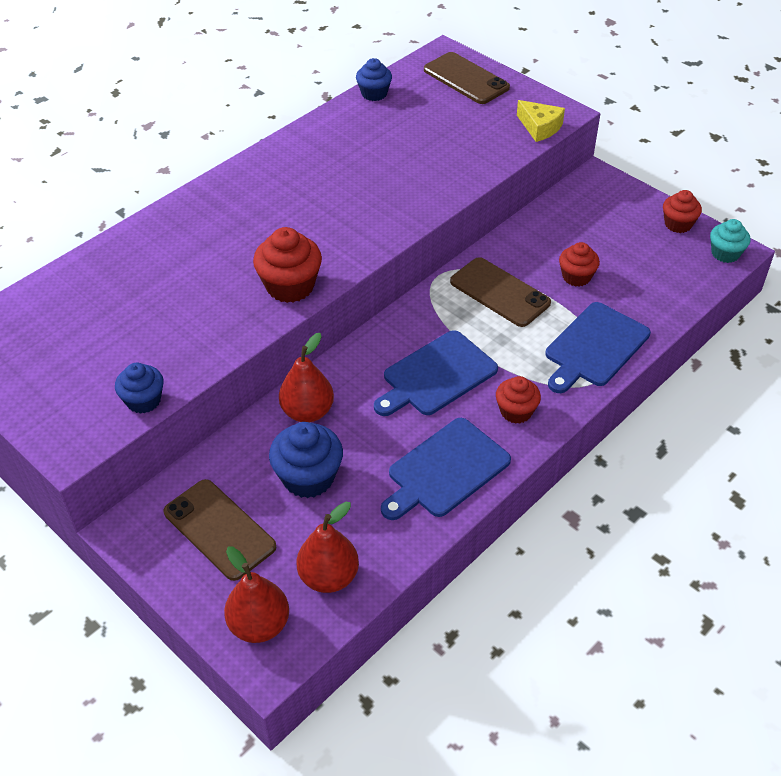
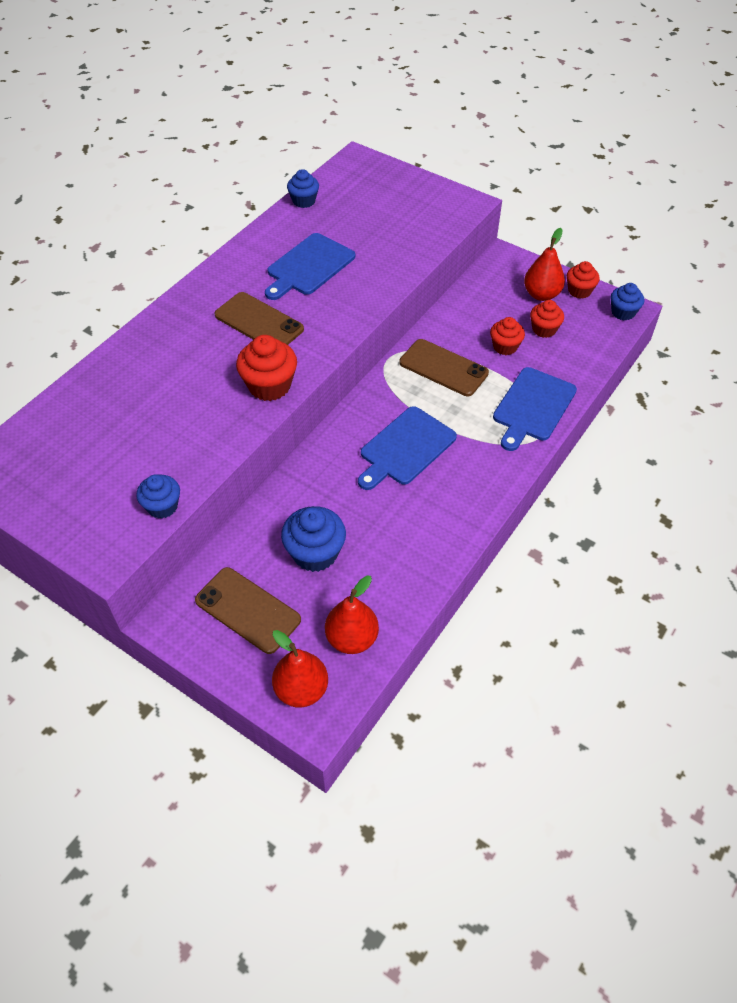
camera: 10 degrees left, 5 degrees up
(307, 412) = (301, 494): red pear -> red pear (541, 294)
(445, 470) = (431, 531): blue cutting board -> blue cutting board (309, 266)
(466, 79) = (381, 180): brown phone -> brown phone (259, 322)
(516, 411) = (479, 471): red cupcake -> red cupcake (544, 329)
(540, 127) = (454, 218): yellow cheese -> none
(725, 253) = (623, 312): turquoise cupcake -> blue cupcake

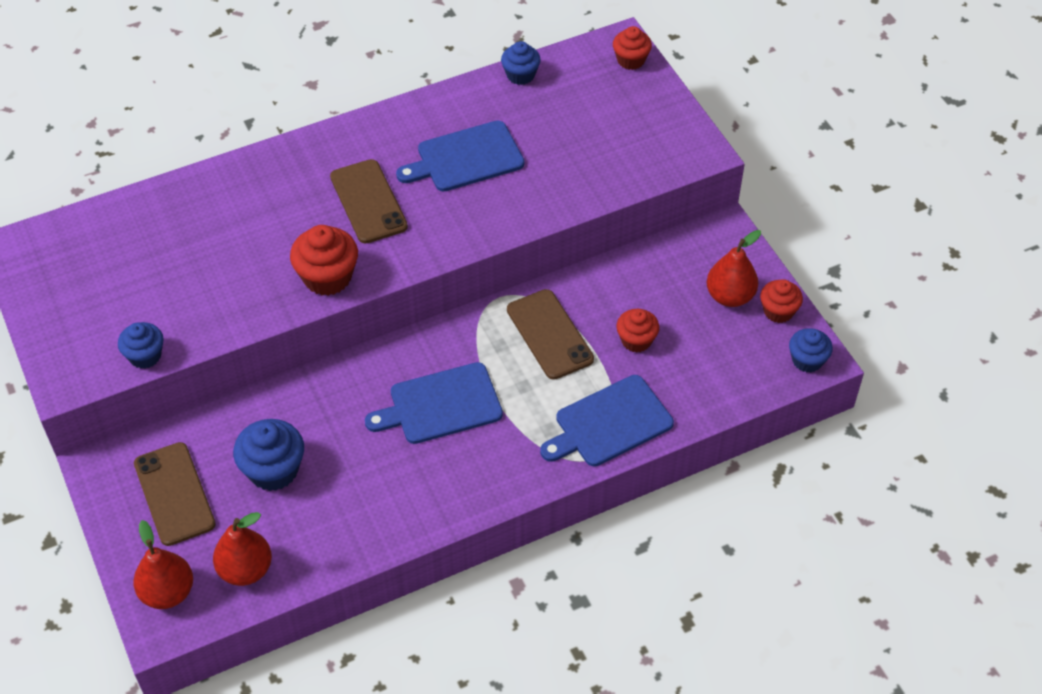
camera: 30 degrees right, 0 degrees up
(544, 329) = (697, 340): red cupcake -> red cupcake (631, 60)

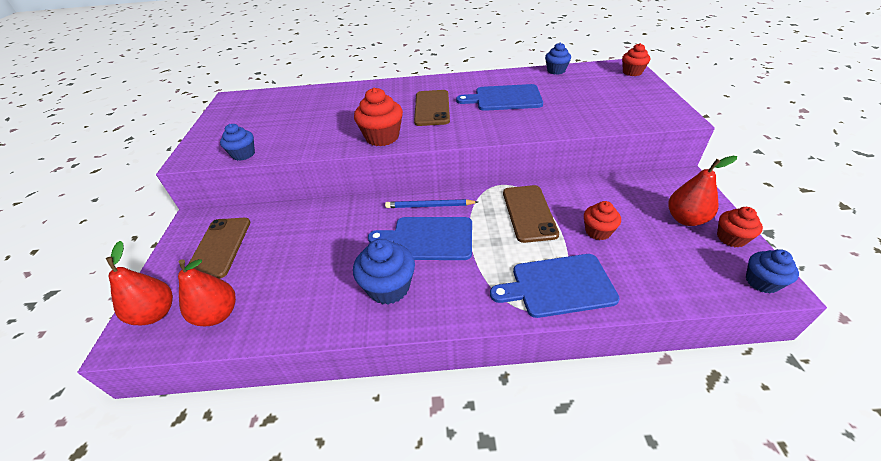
camera: 25 degrees right, 10 degrees down
(273, 470) = (289, 250): blue cupcake -> blue cupcake (388, 287)
(420, 356) = (429, 206): none -> blue pencil

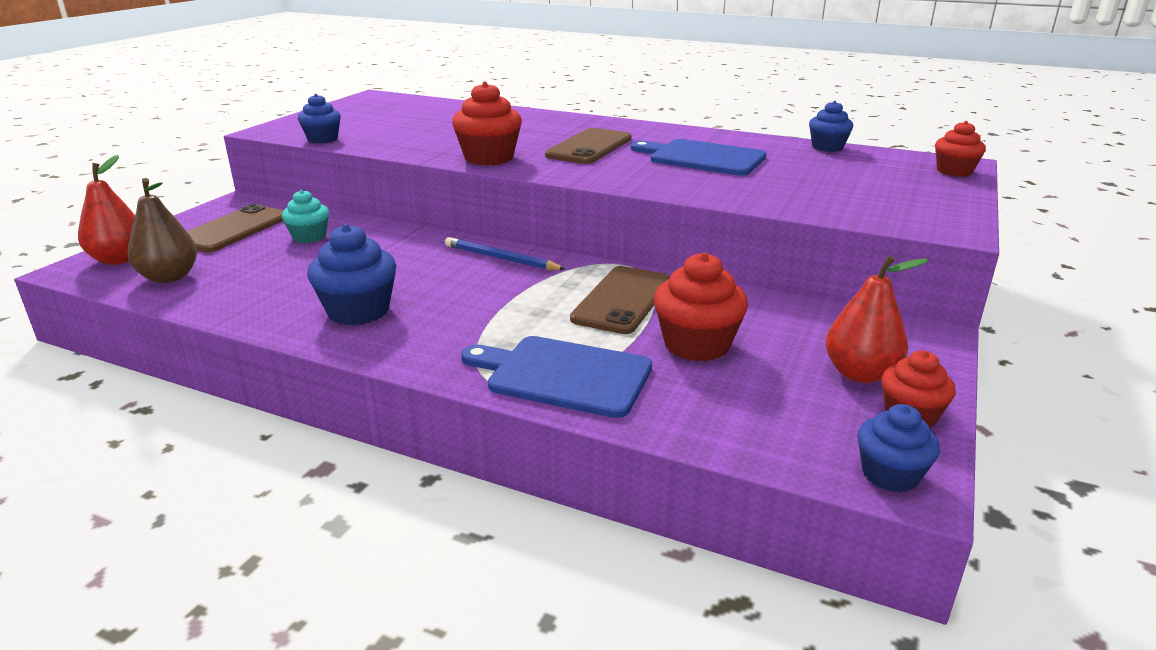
camera: 25 degrees right, 15 degrees down
(218, 314) = (169, 277): red pear -> brown pear
(284, 234) = (309, 237): none -> turquoise cupcake
(428, 239) = (459, 285): blue cutting board -> none
(598, 231) = (696, 345): red cupcake -> red cupcake, size x1.55

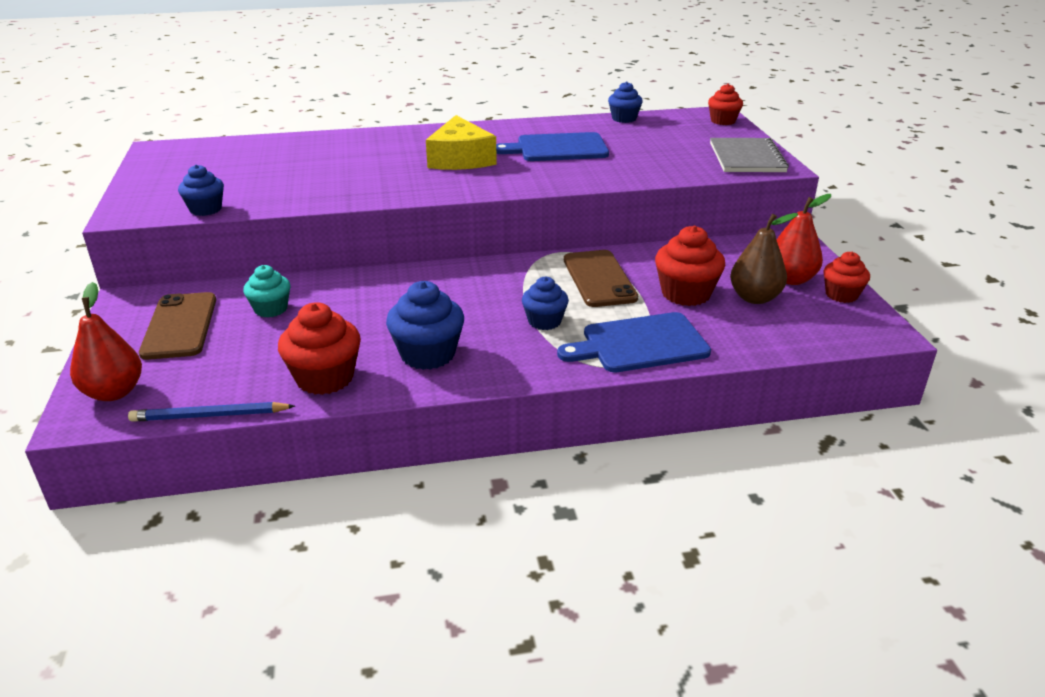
camera: 35 degrees left, 5 degrees up
(169, 277) = (203, 389): brown pear -> brown pear (754, 298)
(489, 158) = (398, 189): red cupcake -> red cupcake (325, 378)
(501, 259) = (467, 275): blue pencil -> blue pencil (210, 416)
(589, 147) = (460, 159): brown phone -> yellow cheese
(890, 475) = (871, 331): blue cupcake -> blue cupcake (544, 321)
(921, 211) = (746, 158): none -> grey notebook

